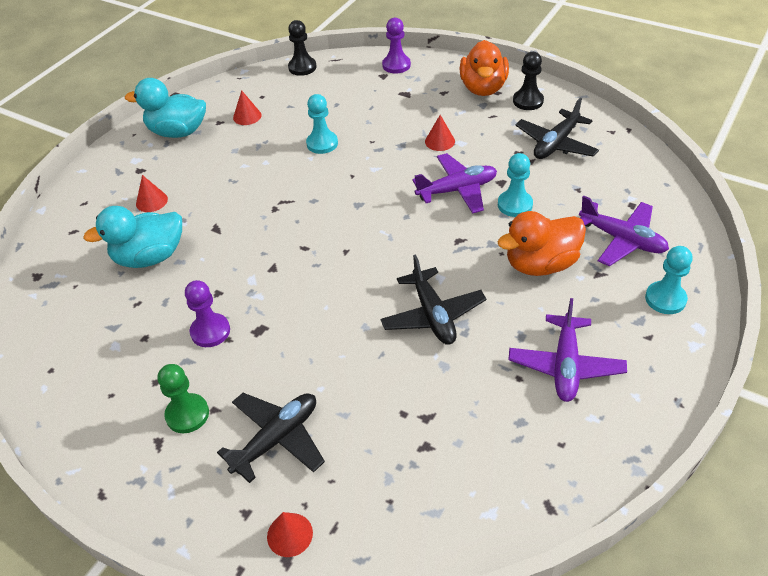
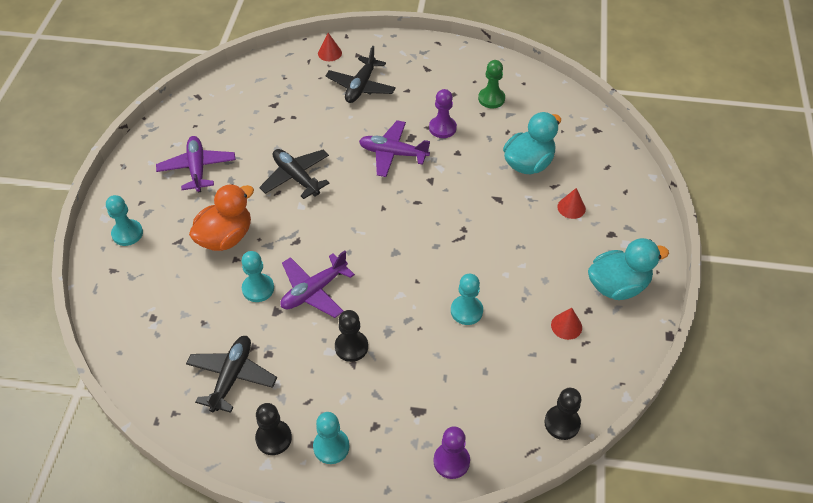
camera: 155 degrees right, 5 degrees up
(187, 414) = (421, 84): green pawn -> green pawn (491, 99)
(440, 141) = (351, 347): red cone -> black pawn
(483, 88) = (331, 447): orange duck -> turquoise pawn
(622, 240) = (161, 277): purple plane -> purple plane (393, 154)

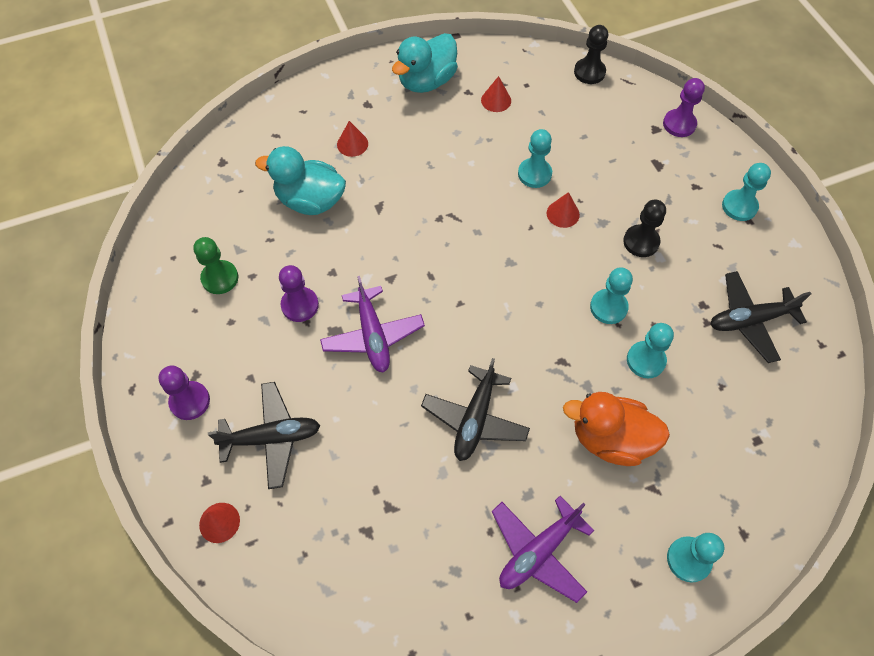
camera: 120 degrees left, 10 degrees up
(273, 438) = (770, 251): black pawn -> none
(314, 291) = (608, 307): purple plane -> turquoise pawn
(411, 62) = (190, 401): none -> purple pawn
(414, 309) = (563, 214): none -> red cone
(617, 286) = (426, 81): turquoise duck -> turquoise duck turned 90 degrees counterclockwise

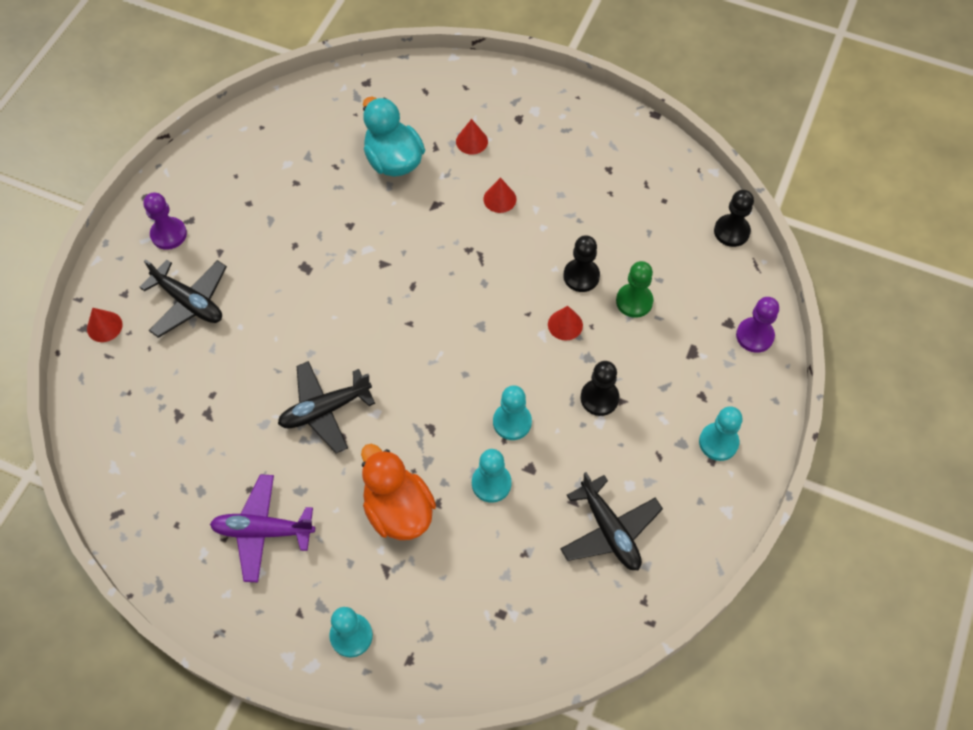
camera: 45 degrees right, 0 degrees up
(220, 278) = (274, 167): green pawn -> green pawn (634, 301)
(300, 305) = (303, 230): purple pawn -> none
(373, 335) = (325, 293): purple plane -> none
(426, 81) = (586, 135): turquoise duck -> none
(496, 100) = (623, 193): red cone -> red cone (499, 199)
(534, 174) = (581, 276): turquoise pawn -> black pawn
(749, 320) = (609, 530): black plane -> black plane turned 150 degrees counterclockwise

